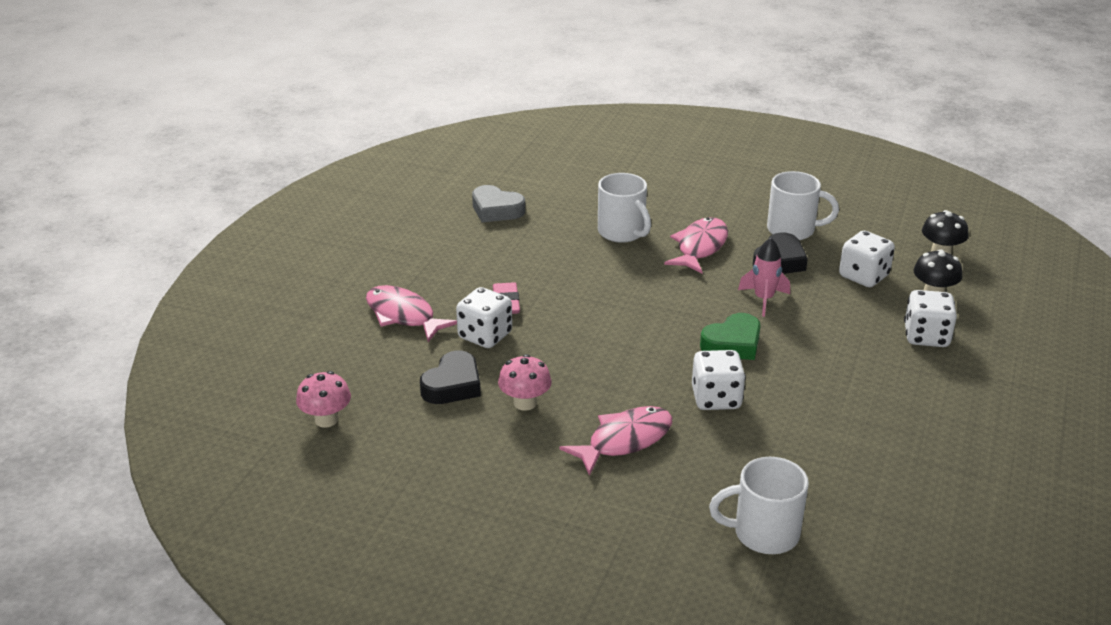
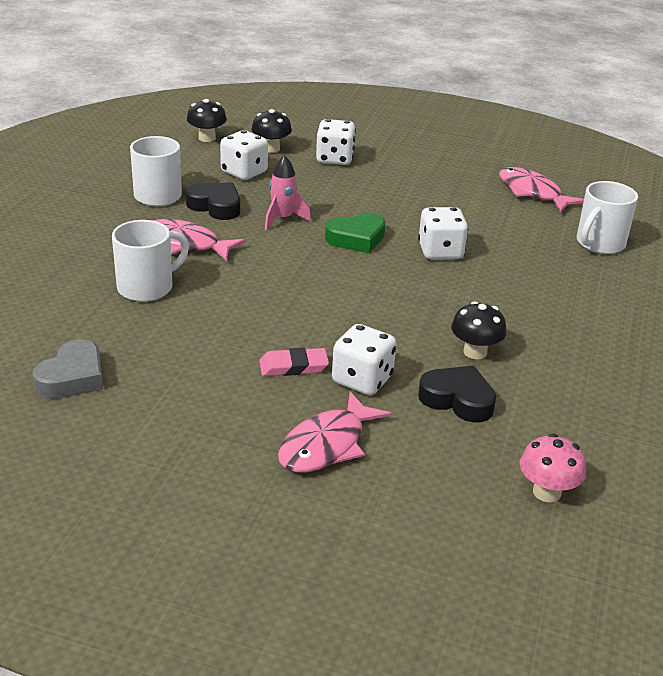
camera: 95 degrees left, 0 degrees up
(525, 403) = (475, 352): pink mushroom -> black mushroom
(624, 440) = (513, 298): pink fish -> pink fish (532, 192)
(732, 344) = (356, 238): green heart -> green heart turned 105 degrees clockwise
(763, 533) = (599, 244): white mug -> white mug turned 45 degrees clockwise

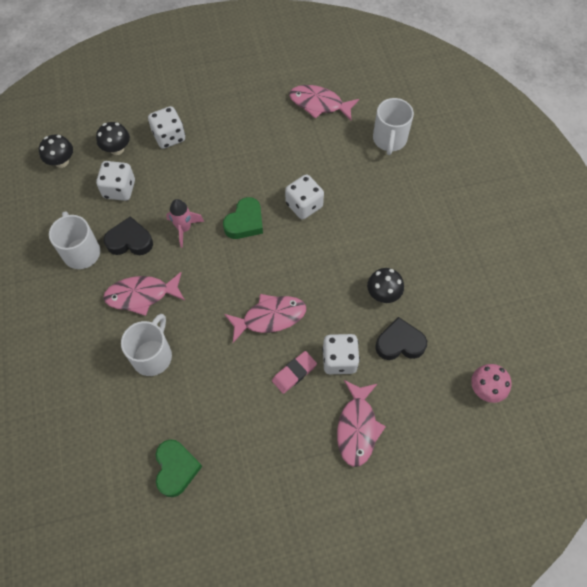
camera: 30 degrees left, 30 degrees up
(72, 378) = (176, 469): grey heart -> green heart
(311, 314) = (270, 317): none -> pink fish

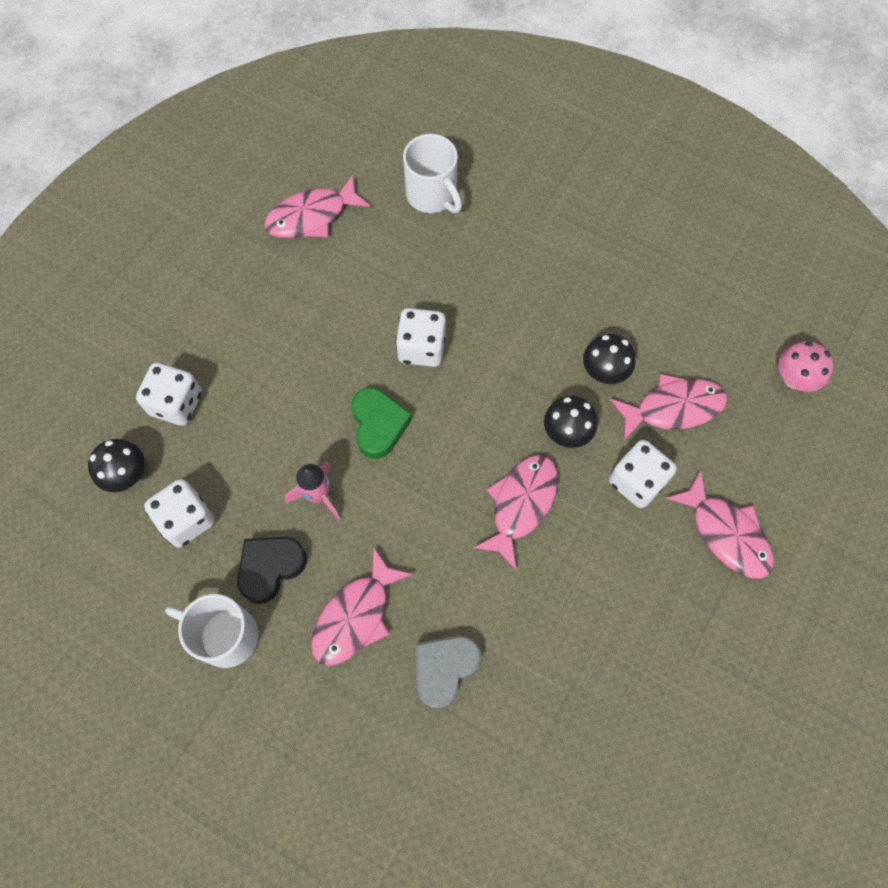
camera: 45 degrees left, 5 degrees up
(61, 161) = (71, 553): black mushroom -> black mushroom (567, 432)
(153, 355) = (444, 669): white mug -> grey heart
(176, 469) = (604, 760): green heart -> none
(294, 373) = (609, 539): pink eraser -> none
(399, 343) = (673, 408): black heart -> pink fish

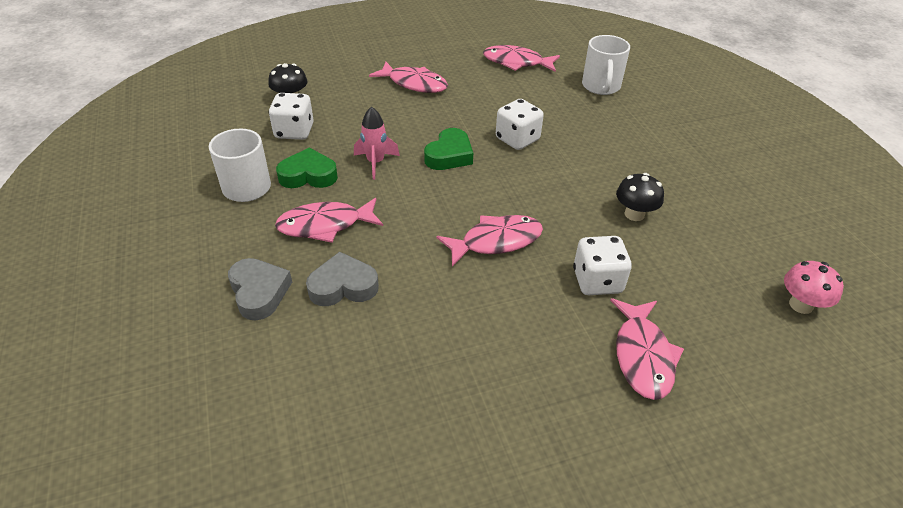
camera: 40 degrees right, 25 degrees down
(176, 403) = (351, 89): white dice -> none
(270, 568) = (308, 175): black heart -> green heart
(381, 740) = (259, 292): none -> grey heart
(567, 432) = (571, 227): black mushroom -> none
(673, 408) = (671, 261): pink fish -> pink fish (414, 84)

